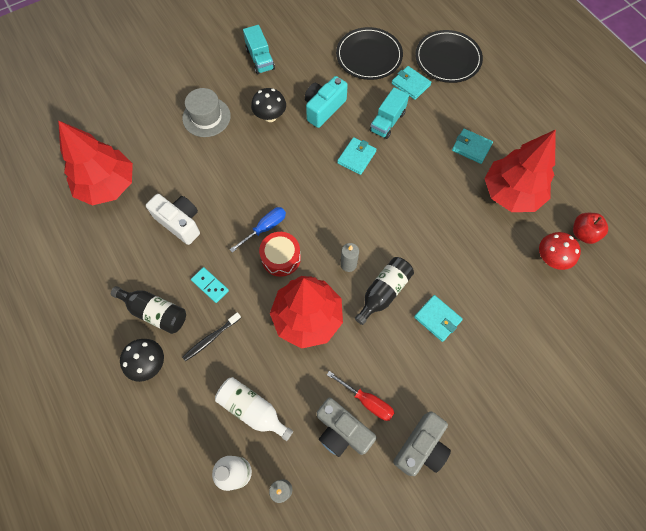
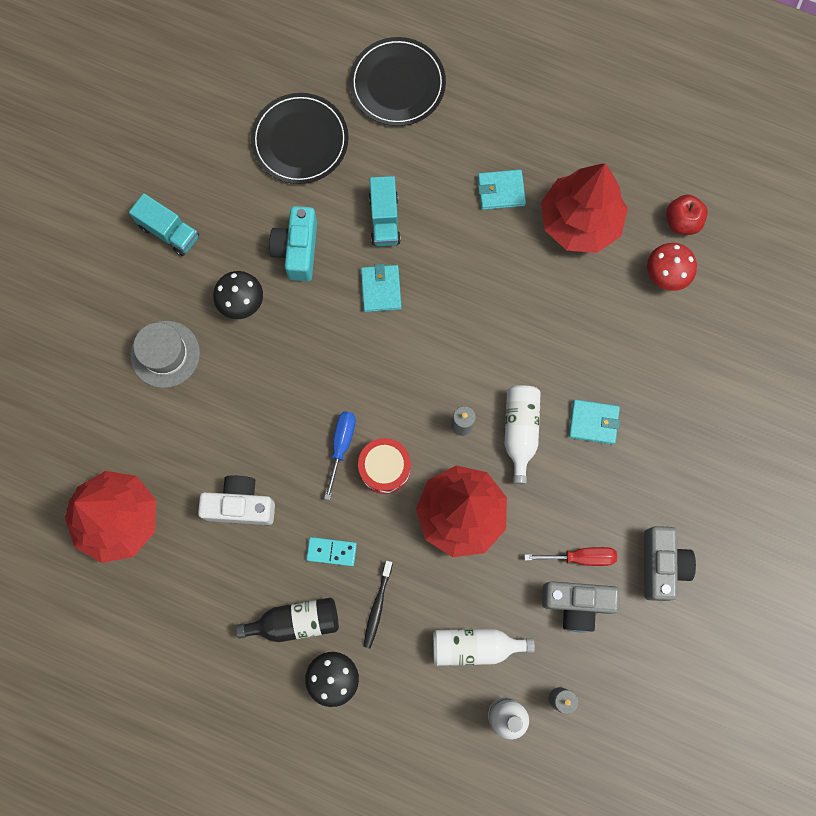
camera: 35 degrees left, 10 degrees up
(383, 292) = (520, 431): black bottle -> white bottle
(410, 84) = (377, 149): turquoise wallet -> none

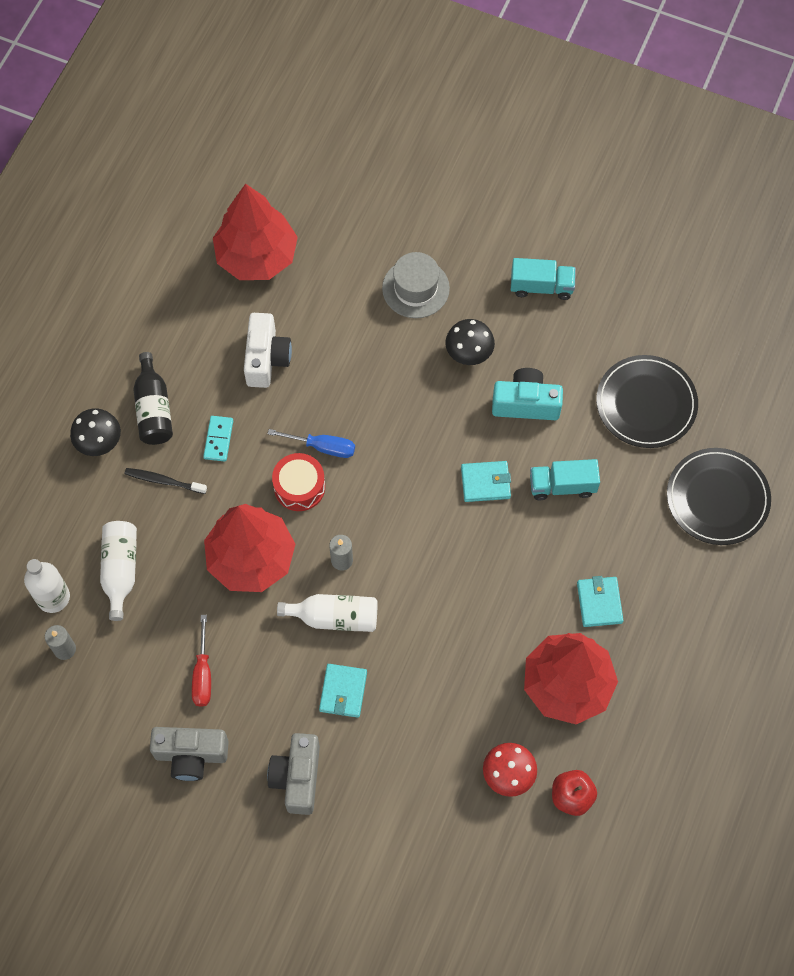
camera: 90 degrees right, 10 degrees down
(169, 231) = (541, 286): turquoise truck -> turquoise truck turned 120 degrees counterclockwise
(576, 604) = (156, 668): grey camera -> grey camera (297, 777)

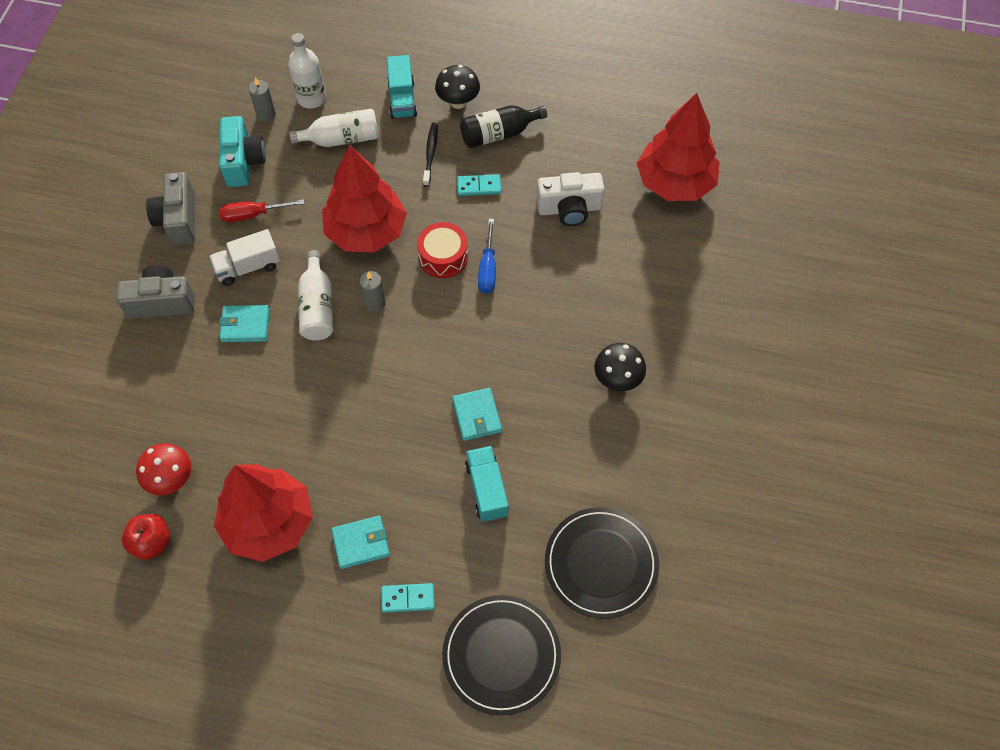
camera: 80 degrees right, 5 degrees down
(270, 684) = (248, 267): none -> white truck
(415, 288) = (679, 320): grey hat -> none
(526, 403) = (573, 441): turquoise camera -> turquoise camera (243, 162)
(541, 286) = (715, 438): turquoise truck -> turquoise truck (402, 99)
(657, 568) = (408, 598): none -> turquoise domino

